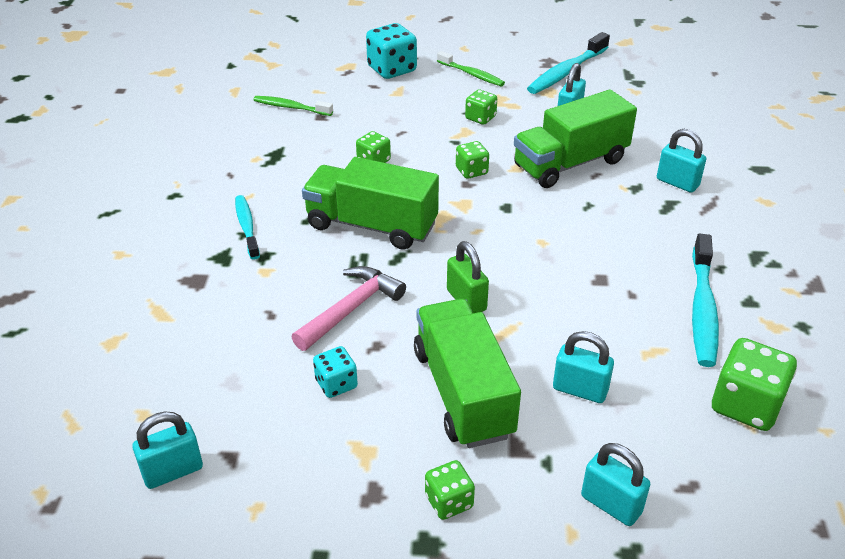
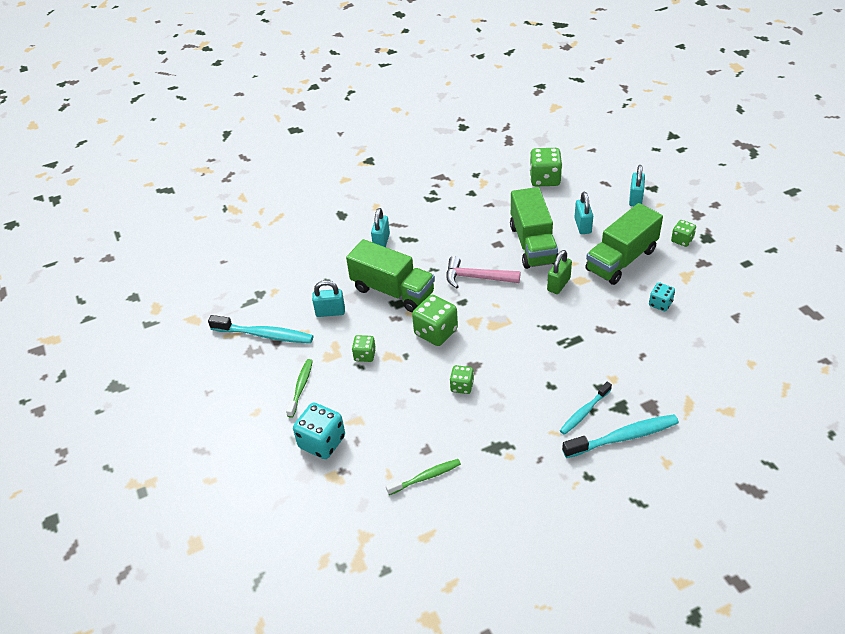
camera: 115 degrees left, 5 degrees up
(173, 471) = (764, 331): turquoise padlock -> none
(290, 107) = (426, 477): green toothbrush -> green toothbrush turned 105 degrees counterclockwise
(351, 309) = (607, 325): pink hammer -> pink hammer (477, 277)
(371, 225) = (530, 352): green truck -> green truck (533, 244)
(471, 171) = (436, 332): green dice -> green dice, size x1.73
(702, 309) = (491, 205): turquoise toothbrush -> turquoise toothbrush (623, 437)

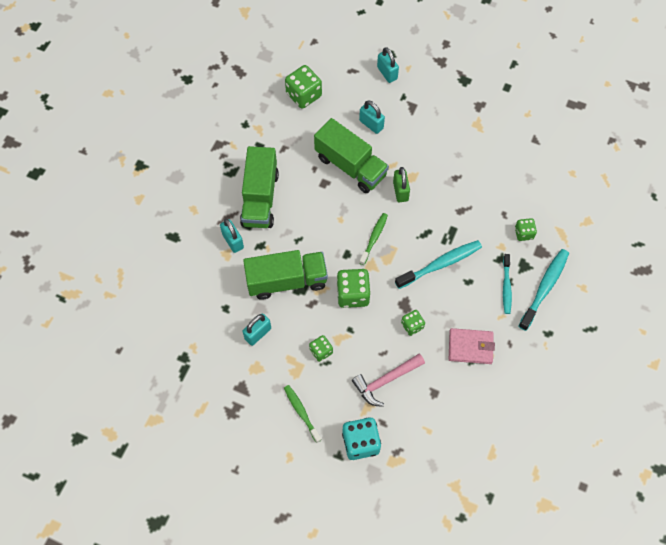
camera: 45 degrees left, 20 degrees up
(265, 335) = (228, 390): turquoise toothbrush -> turquoise toothbrush (440, 264)
(426, 477) = (453, 413): green toothbrush -> green toothbrush (374, 238)
(477, 277) = (337, 225): pink hammer -> pink hammer (385, 380)
(498, 437) = (470, 347): none -> pink wallet
(621, 260) = (424, 139): green truck -> green truck (260, 198)
(660, 304) = (481, 161): turquoise dice -> none
(682, 240) = (450, 93): green dice -> green dice (524, 233)

